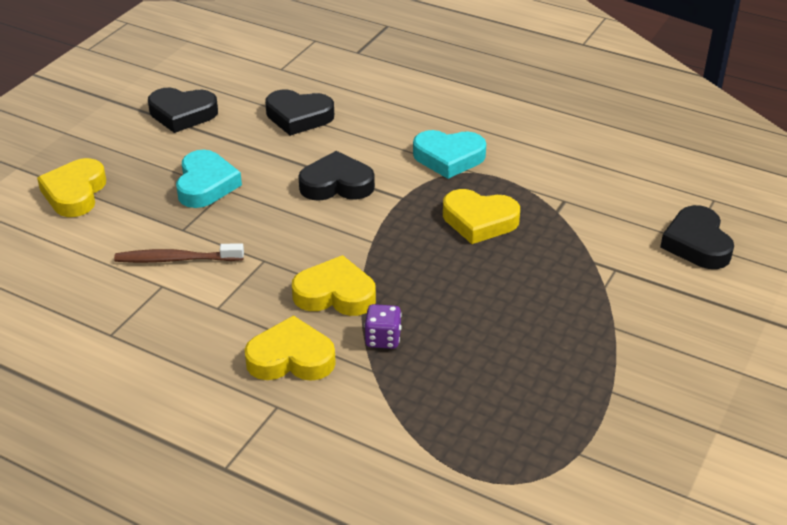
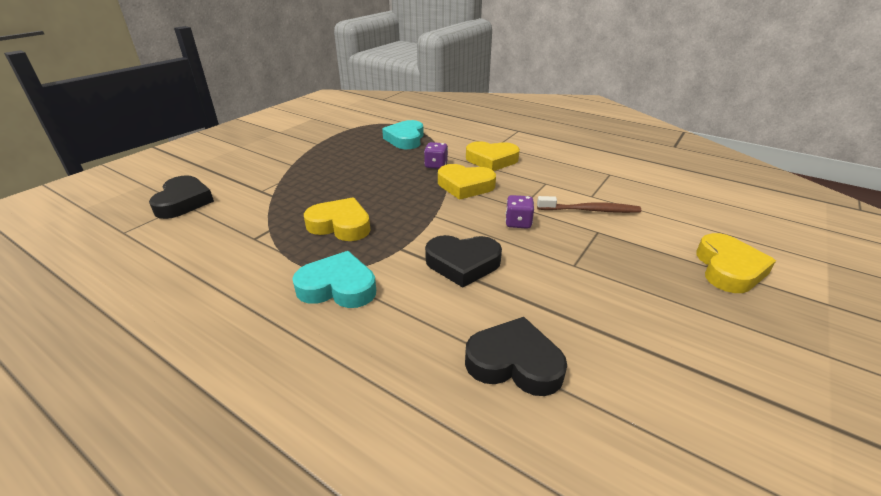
camera: 175 degrees left, 5 degrees down
(182, 114) = (686, 380): black heart -> none
(206, 184) = (597, 270): turquoise heart -> turquoise heart (405, 139)
(272, 235) = (518, 223): none -> purple dice

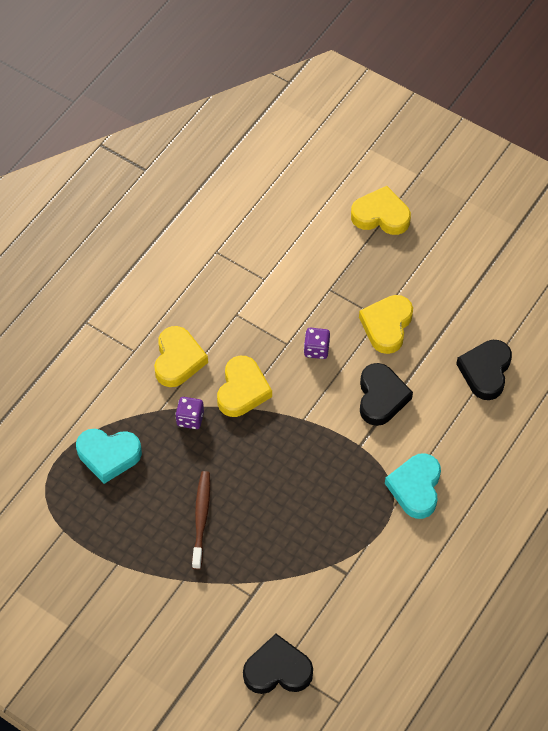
camera: 90 degrees left, 25 degrees up
(340, 225) = (323, 501): yellow heart -> yellow heart (387, 326)
(590, 210) = (293, 286): brown toothbrush -> brown toothbrush (201, 518)

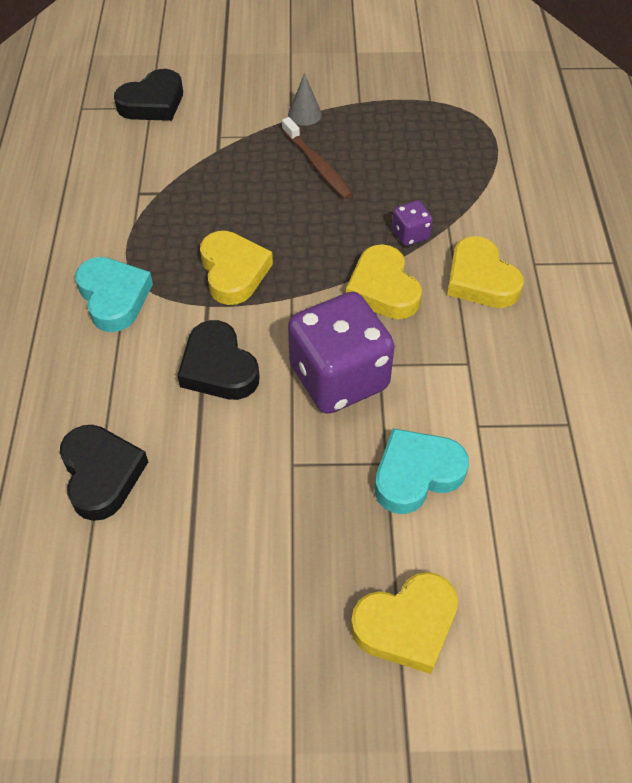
camera: 145 degrees right, 5 degrees down
(108, 455) = (454, 166): turquoise heart -> turquoise heart (416, 474)
(169, 577) = (304, 114): none -> grey cone
(316, 349) = (339, 378): purple dice -> purple dice, size x2.30
(387, 326) = (274, 458): yellow heart -> yellow heart (233, 272)

